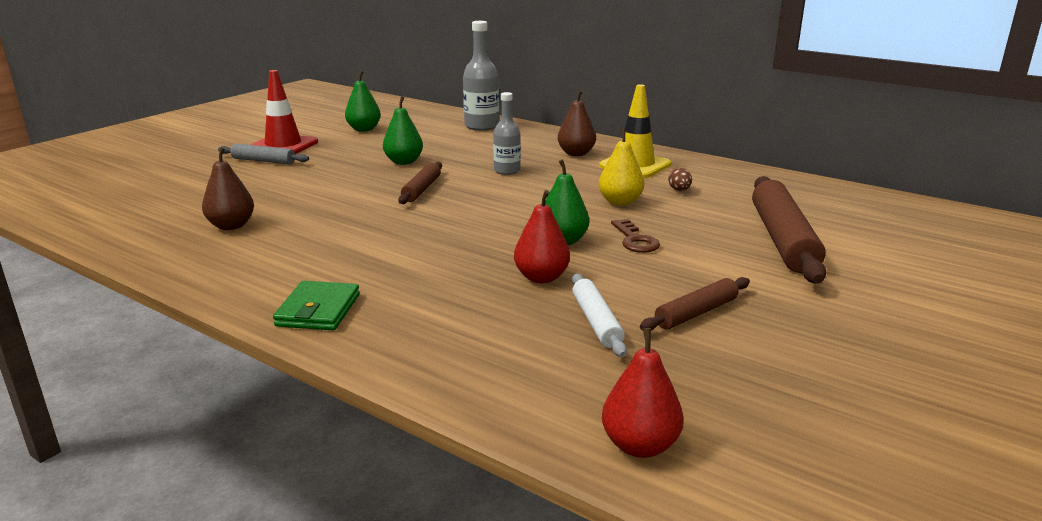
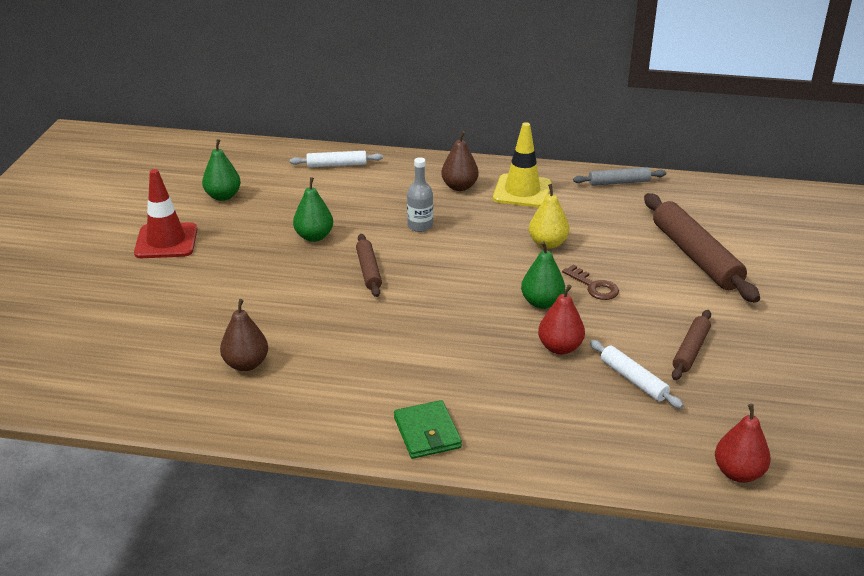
camera: 25 degrees left, 10 degrees up
(264, 161) = (172, 269): grey rolling pin -> grey rolling pin (619, 182)
(481, 126) = (336, 165): grey bottle -> white rolling pin
(679, 190) = (582, 216): brown egg -> none

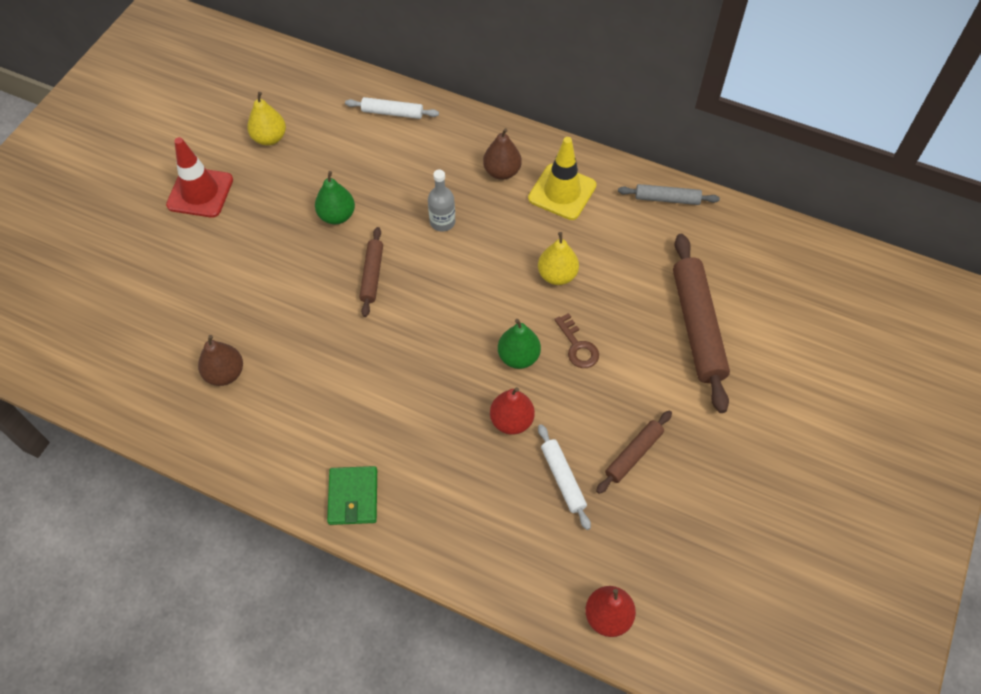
camera: 15 degrees right, 25 degrees up
(223, 196) = (269, 138): green pear -> yellow pear

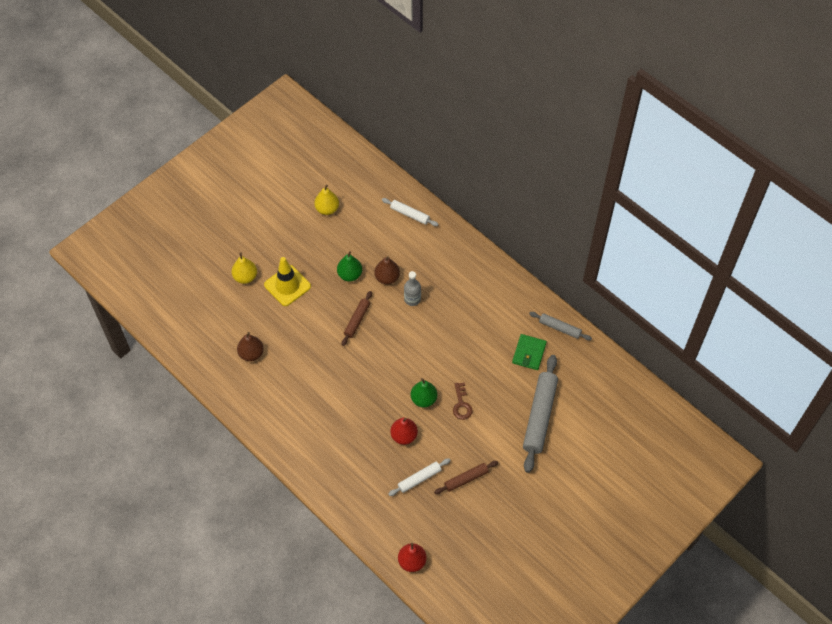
camera: 20 degrees right, 0 degrees up
(200, 192) = (273, 233): red traffic cone -> none
(353, 497) = (298, 449): green wallet -> green wallet (529, 353)
(502, 172) = (463, 277): brown pear -> brown pear (387, 278)
(557, 275) = (468, 356): yellow pear -> yellow pear (245, 277)
(562, 192) = (495, 302): yellow traffic cone -> yellow traffic cone (287, 285)
(563, 478) = (419, 479): white rolling pin -> white rolling pin turned 60 degrees clockwise
(697, 327) = (539, 416): brown rolling pin -> grey rolling pin

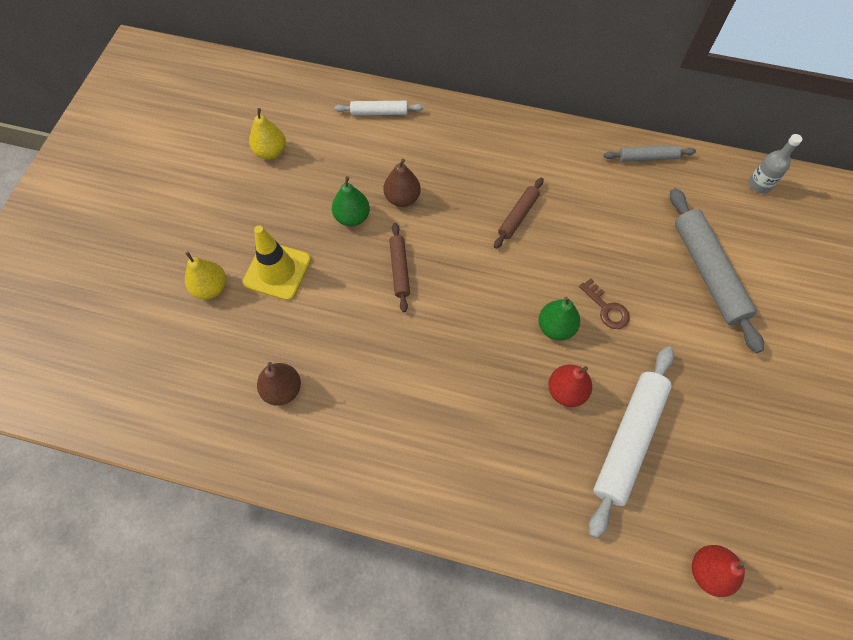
camera: 30 degrees left, 5 degrees up
(412, 299) = (451, 209): grey bottle -> grey bottle (759, 184)
(419, 479) = (629, 440): white rolling pin -> white rolling pin, size x1.87
(466, 479) = (686, 405): brown rolling pin -> brown rolling pin (518, 216)
(529, 353) = (636, 203): green wallet -> none

